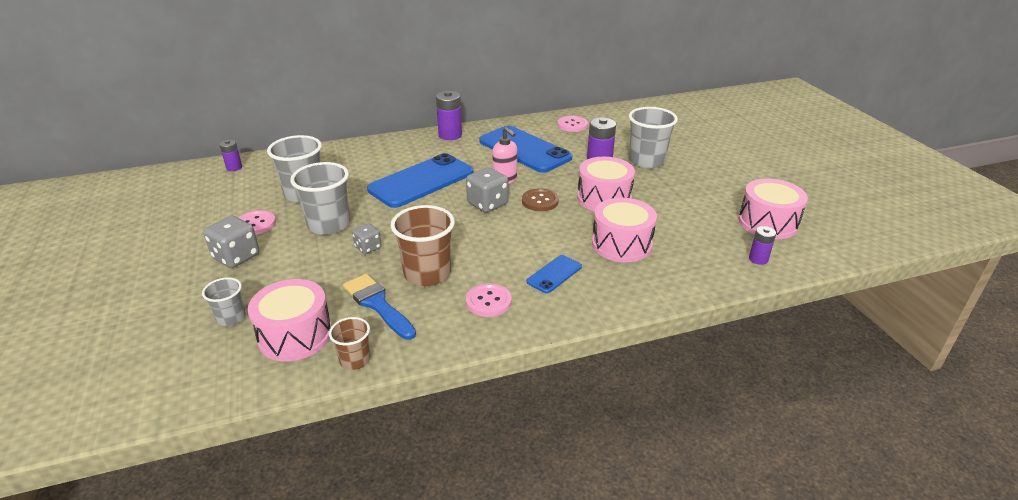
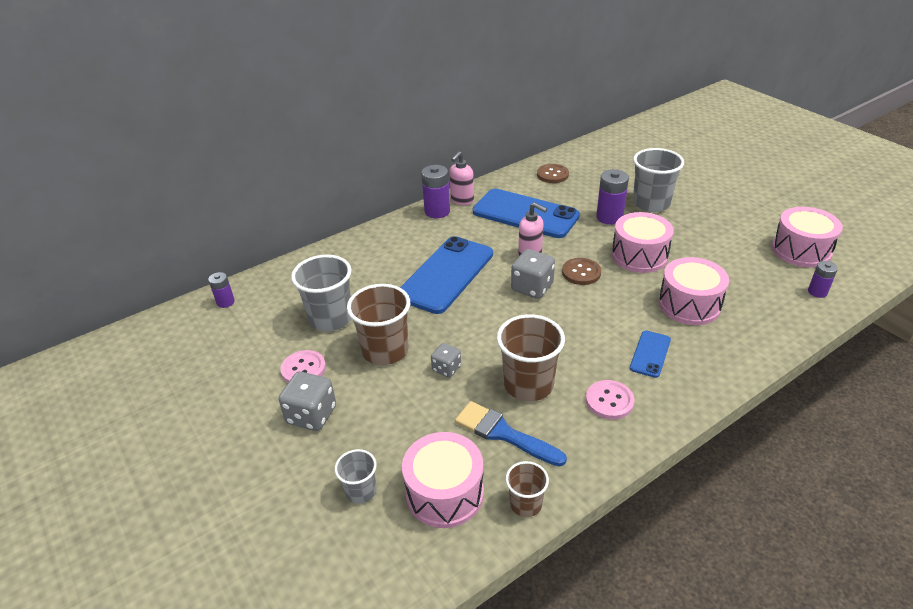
camera: 15 degrees left, 5 degrees up
(329, 224) = (385, 350): grey cup -> brown cup
(477, 131) = (462, 200): none -> pink soap dispenser
(572, 125) = (552, 175): pink button -> brown button

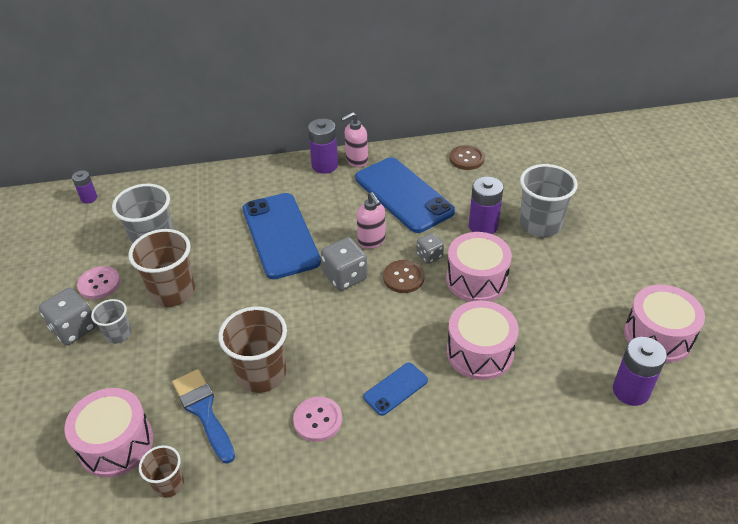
camera: 25 degrees right, 5 degrees up
(361, 491) = (58, 412): grey cup -> grey cup (118, 334)
(446, 275) = (280, 235): blue phone -> blue phone turned 75 degrees counterclockwise
(446, 368) = (207, 329): grey dice -> grey dice (429, 256)
(817, 292) = (631, 391): purple battery -> purple battery, size x1.69

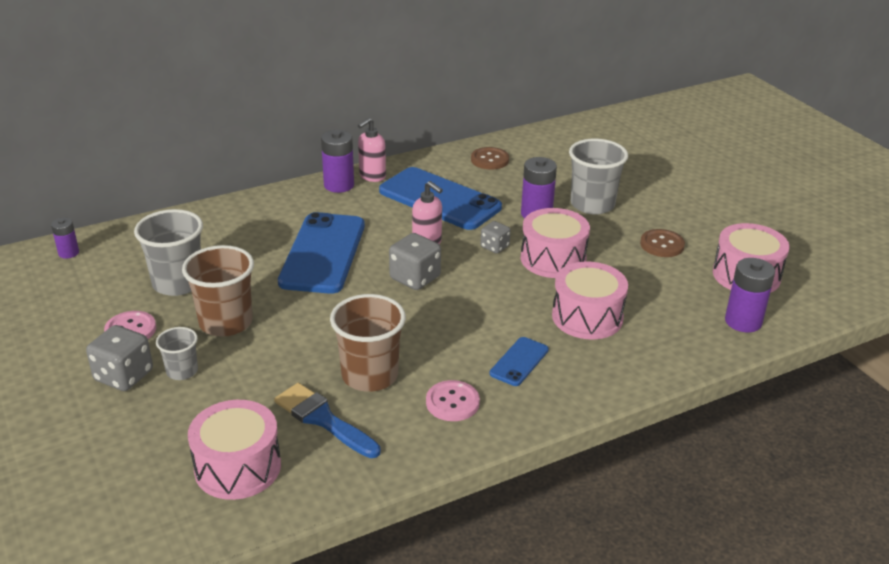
camera: 20 degrees left, 10 degrees down
(168, 484) = (319, 488): brown cup -> none
(280, 235) = (323, 253): blue phone -> blue phone turned 45 degrees clockwise
(403, 277) = (477, 269): brown button -> brown button (662, 245)

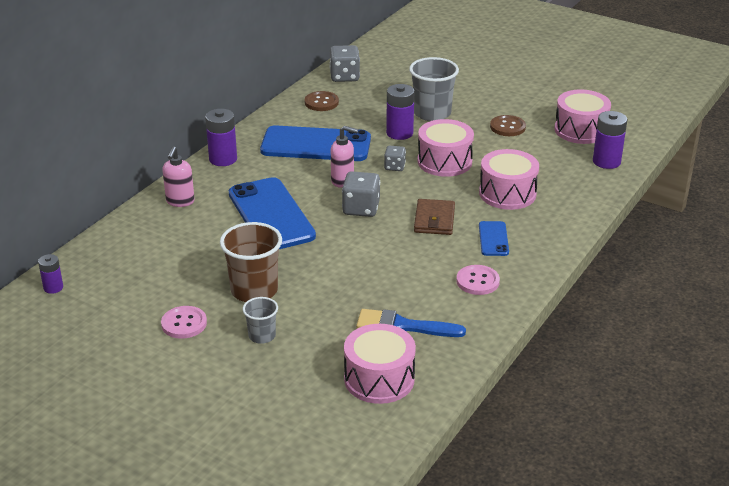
camera: 30 degrees left, 0 degrees up
(124, 376) = (220, 356): grey dice -> grey dice (344, 76)
(178, 283) = (180, 277): grey cup -> none
(370, 375) = (403, 286): brown cup -> none
(372, 176) = (242, 144): pink soap dispenser -> pink soap dispenser (180, 202)
(477, 317) = (434, 220): none -> brown wallet

